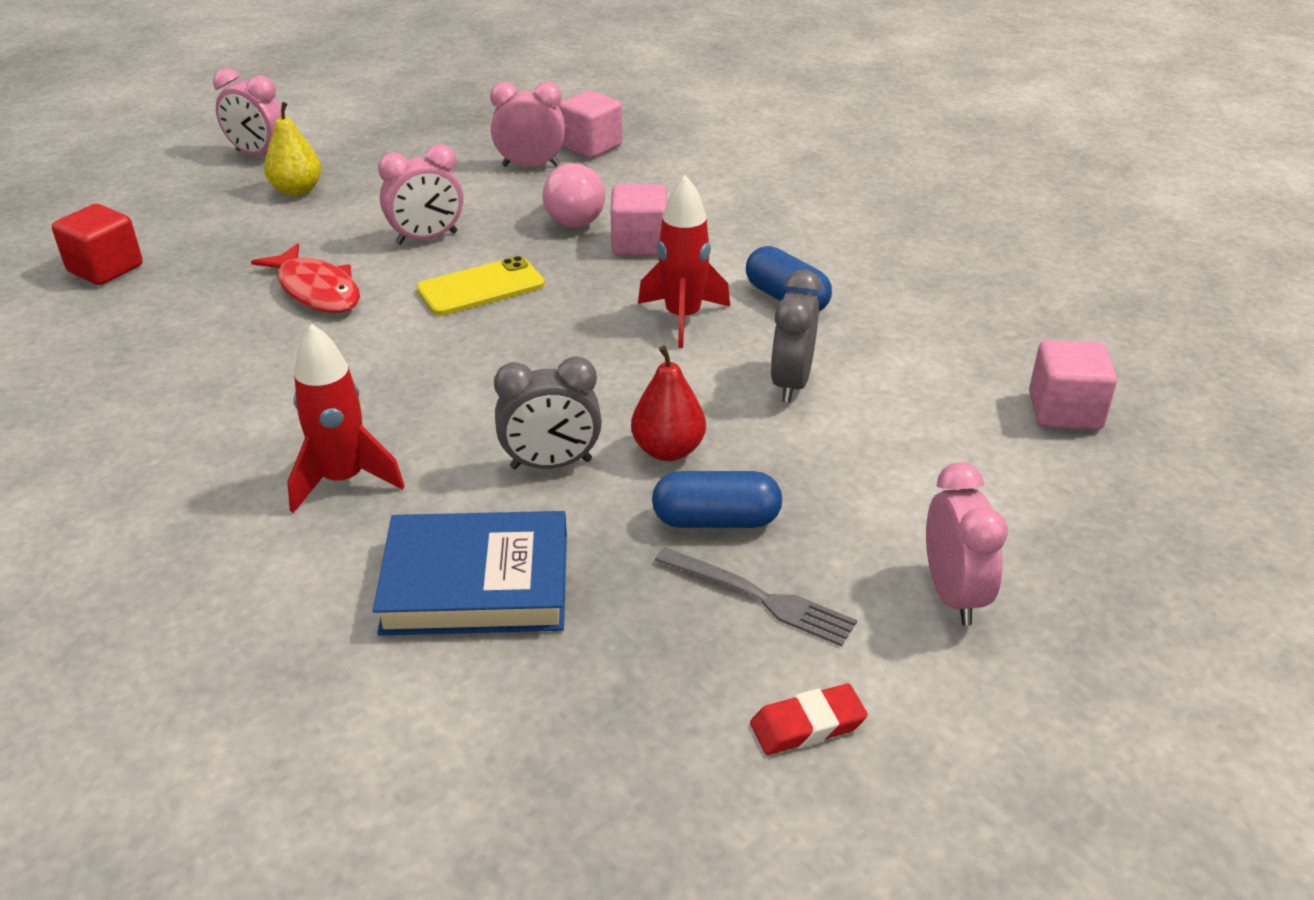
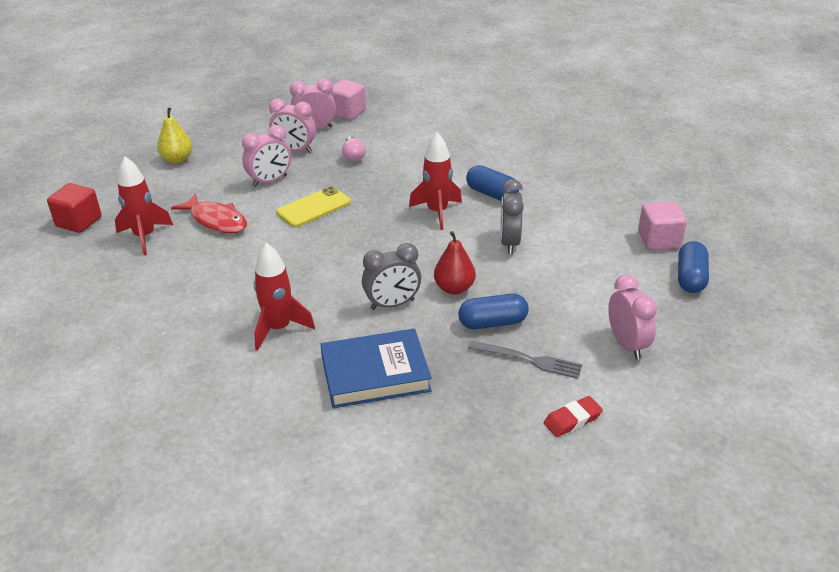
camera: 10 degrees left, 0 degrees up
(194, 303) = (145, 237): none -> red rocket
(259, 155) = (143, 139): pink clock -> pink clock (295, 150)
(576, 213) = (353, 156): pink light bulb -> pink light bulb, size x0.63
(639, 244) = (397, 171): pink cube -> none
(1107, 487) = (690, 278): none -> blue capsule

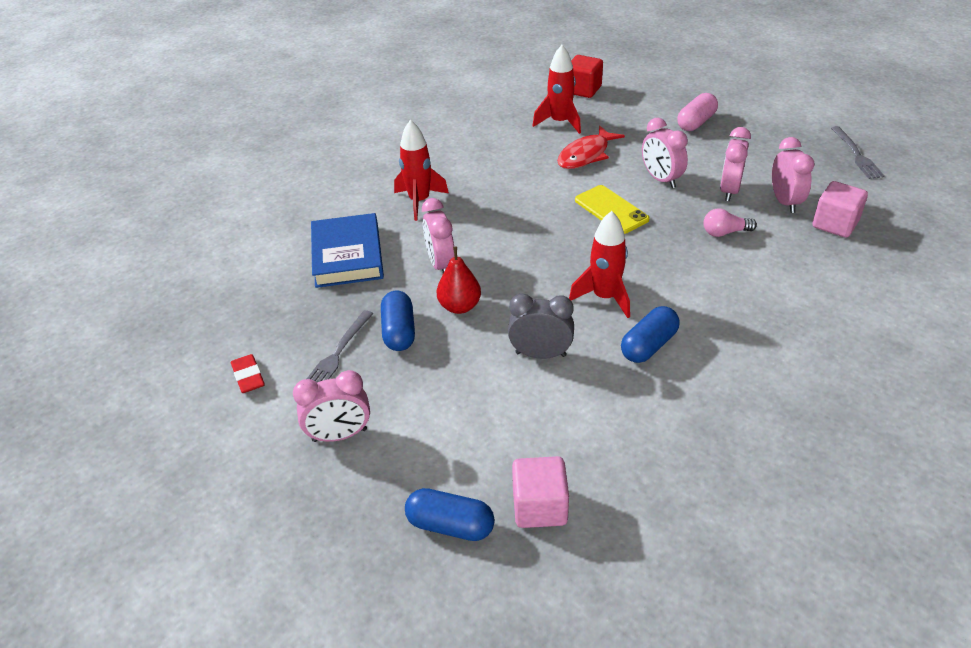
camera: 95 degrees right, 5 degrees up
(177, 159) = (696, 122): yellow pear -> pink capsule
(255, 95) = (856, 155): none -> grey fork
(392, 304) = (441, 264): grey clock -> pink clock

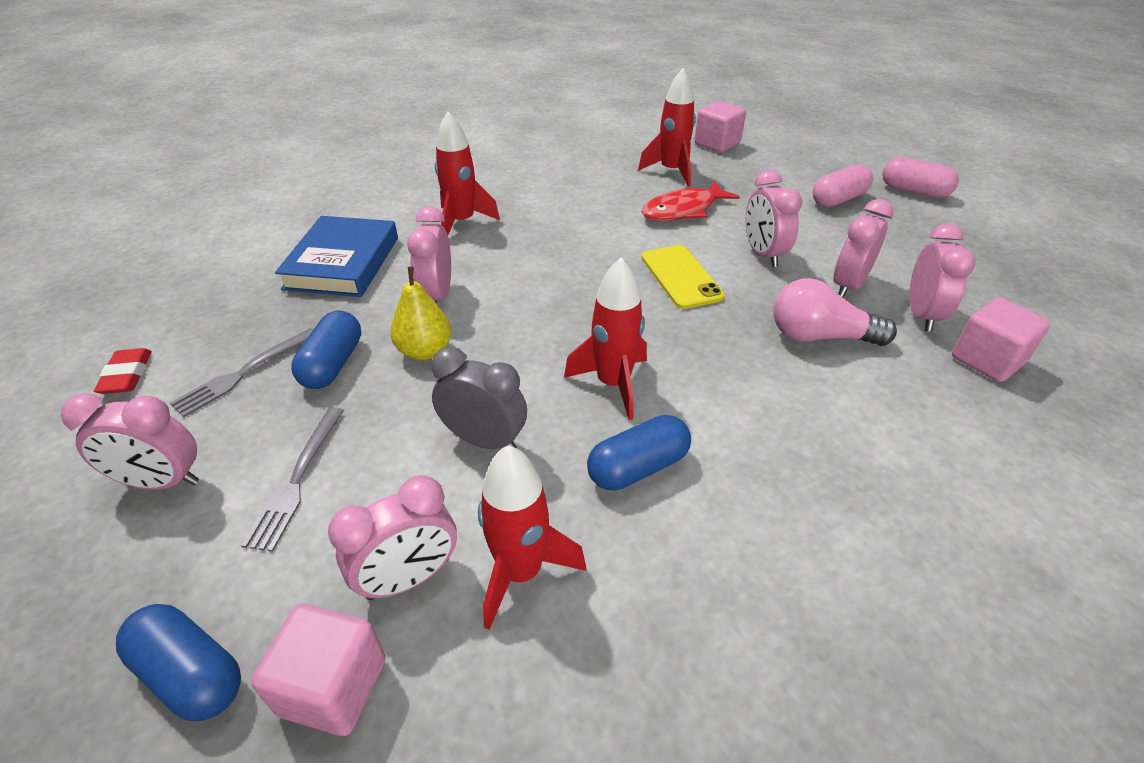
camera: 15 degrees right, 0 degrees up
(460, 306) = (425, 351): red pear -> yellow pear
(545, 443) = (409, 578): none -> pink clock
(583, 90) = (717, 144): red cube -> pink cube
(611, 422) = (520, 572): none -> red rocket
(724, 232) = (819, 336): pink light bulb -> pink light bulb, size x1.58
(747, 104) = (914, 191): none -> pink capsule
(856, 155) = (1048, 276): grey fork -> grey fork (297, 480)

